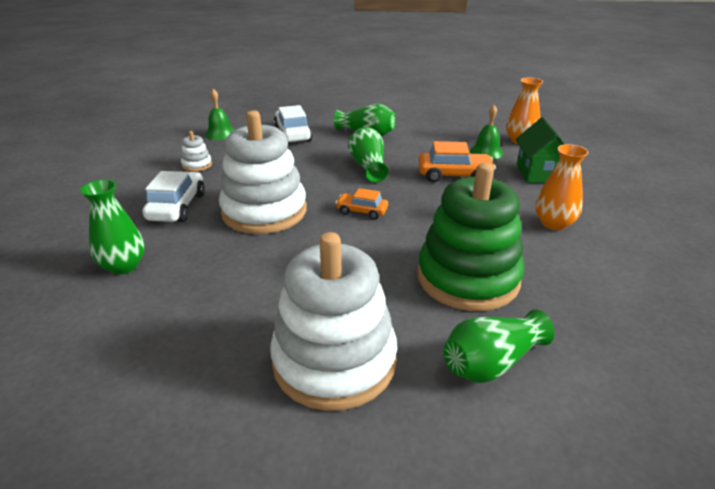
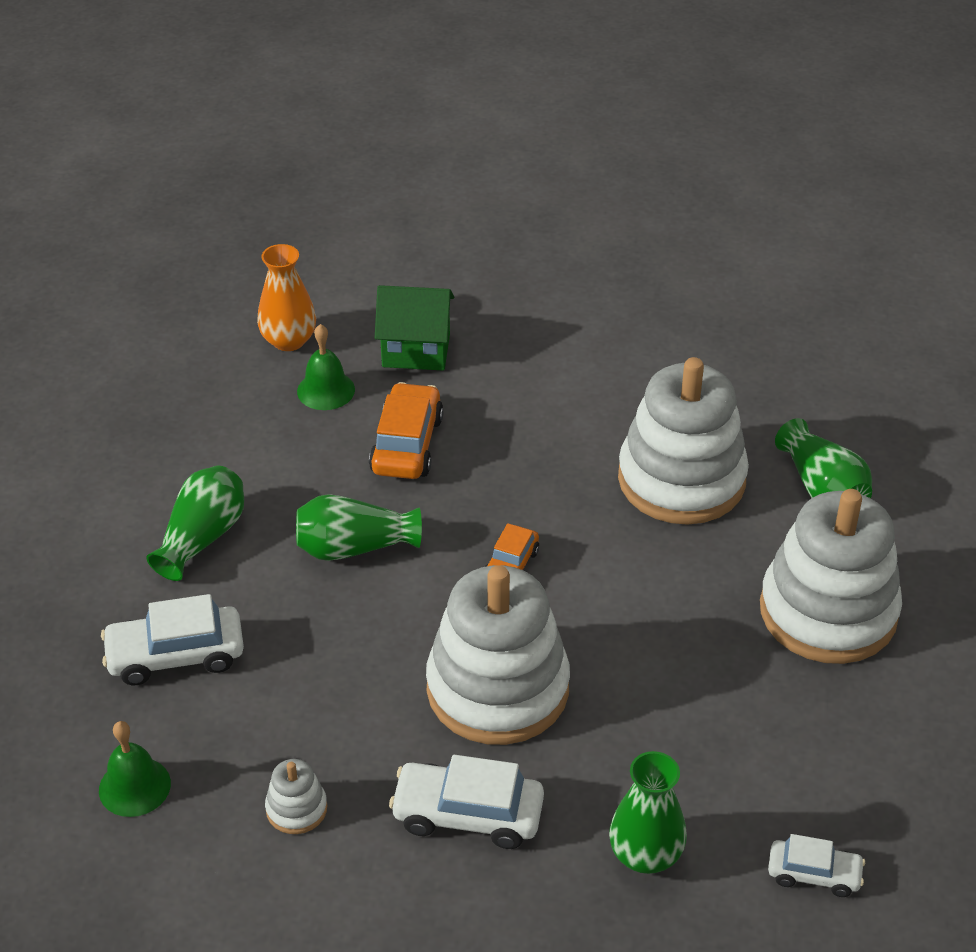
camera: 85 degrees left, 10 degrees up
(70, 343) = (814, 874): none -> white car
(467, 278) = (681, 479): green stacking toy -> white stacking toy
(553, 223) = (563, 374): orange vase -> none

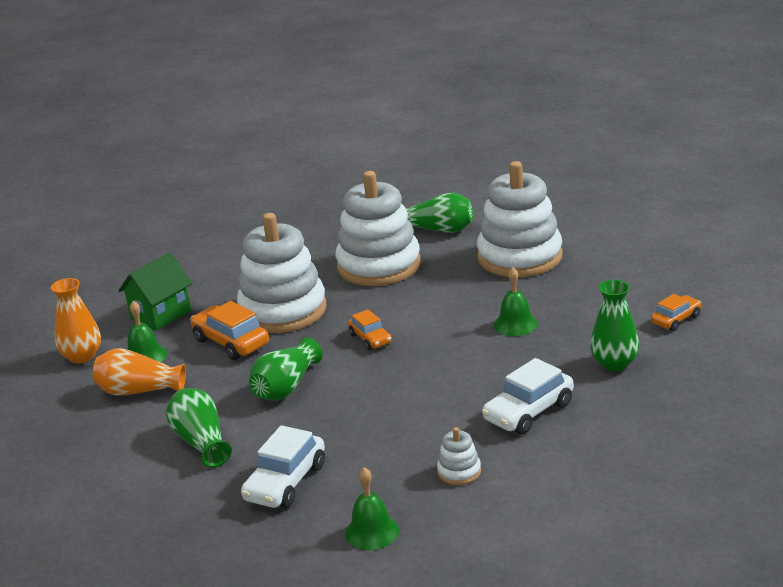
camera: 50 degrees left, 15 degrees down
(259, 427) = (139, 391): none -> orange vase
(497, 688) = (452, 372): white stacking toy -> white stacking toy (283, 311)
(657, 695) = (515, 324): none -> green bell
(814, 874) = (676, 319): white car -> orange car

